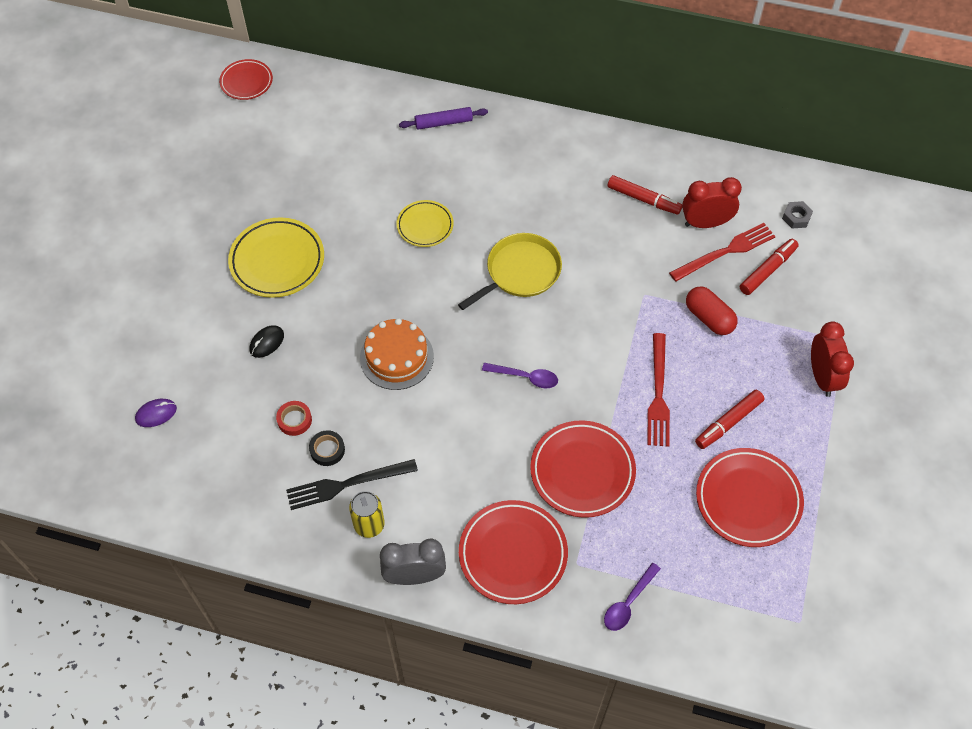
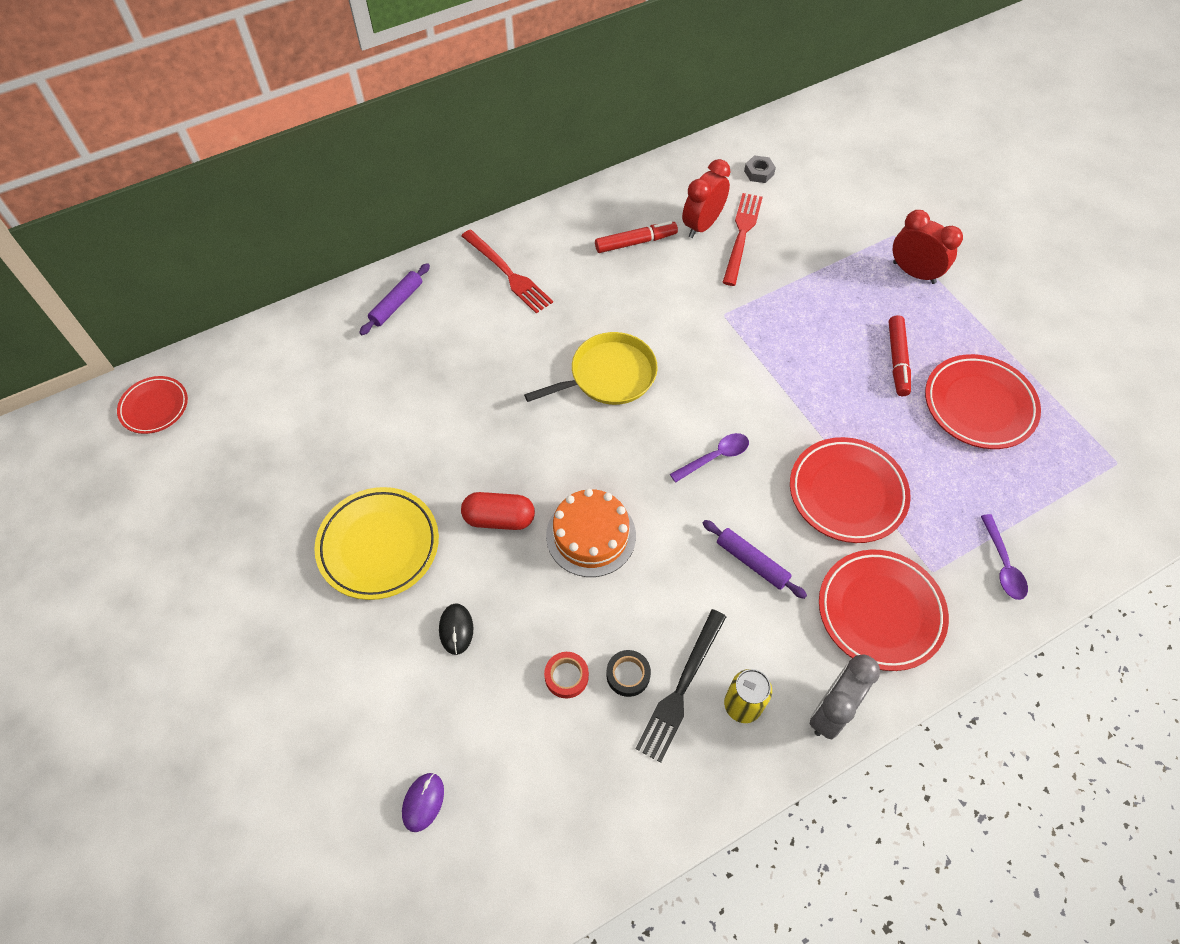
camera: 45 degrees left, 0 degrees up
(425, 226) = (482, 402): yellow plate -> none
(471, 456) = (752, 562): none -> purple rolling pin
(520, 272) = (608, 375): yellow pan -> yellow pan turned 60 degrees clockwise
(658, 394) = (825, 382): red fork -> red fork (508, 273)
(709, 318) = (790, 293): red capsule -> red capsule (499, 518)
(768, 270) = (786, 226): red marker -> none

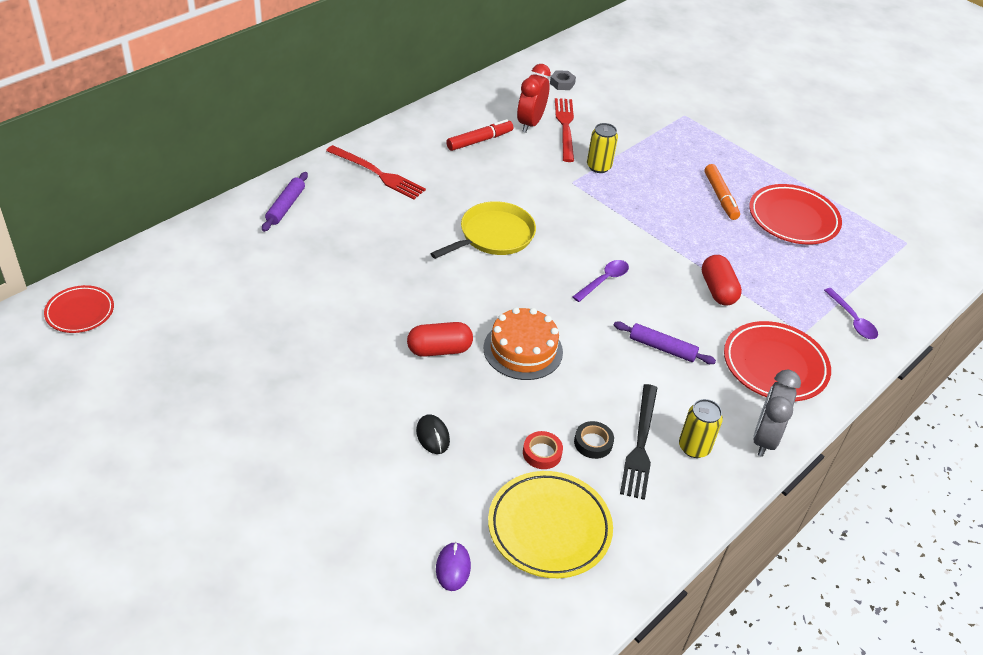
camera: 20 degrees left, 15 degrees down
(378, 546) = (338, 386): yellow plate -> yellow plate (549, 528)
(763, 296) = (598, 166): none -> yellow can
(847, 493) = (717, 290): red plate -> red capsule
(897, 360) = (720, 197): red marker -> orange marker
(914, 273) = (709, 138): red clock -> none

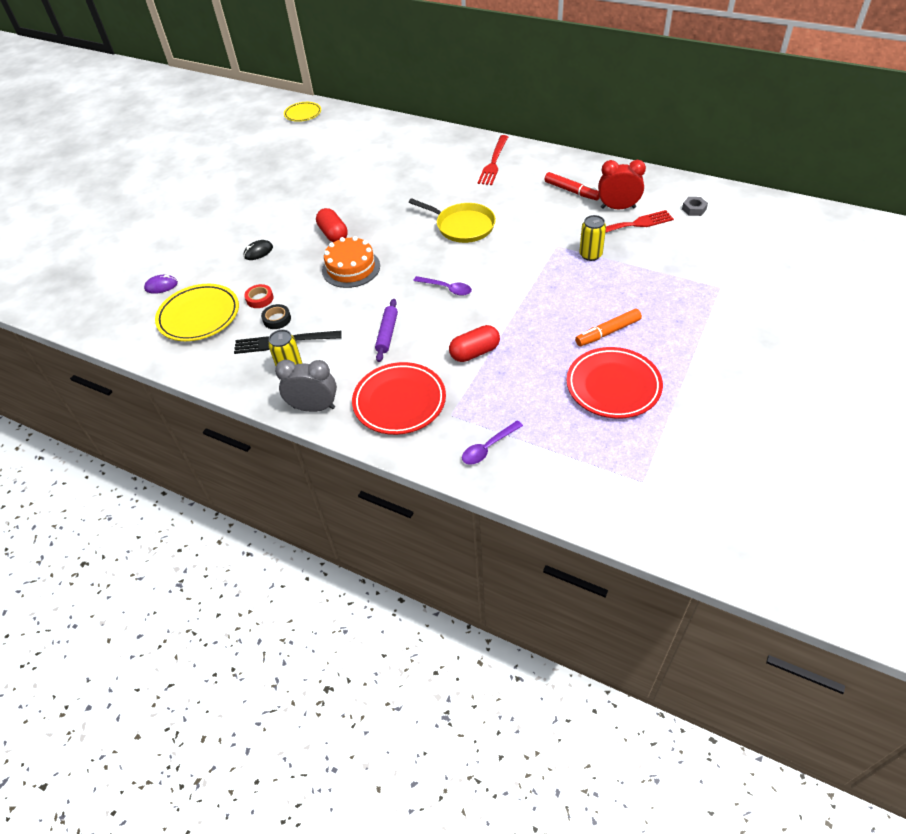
camera: 80 degrees right, 5 degrees up
(80, 312) = (303, 114): red plate -> yellow plate
(285, 206) = (433, 141): purple rolling pin -> none

